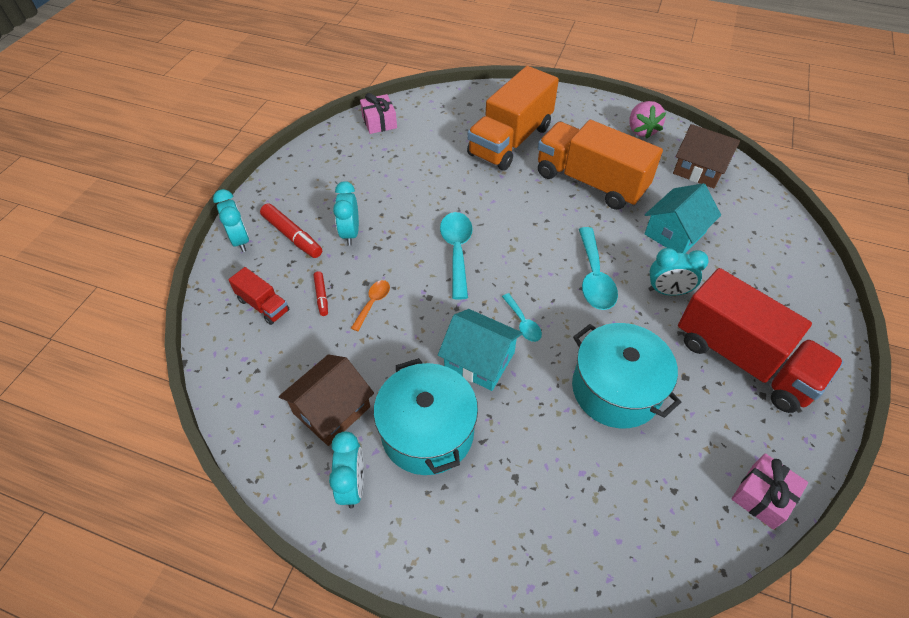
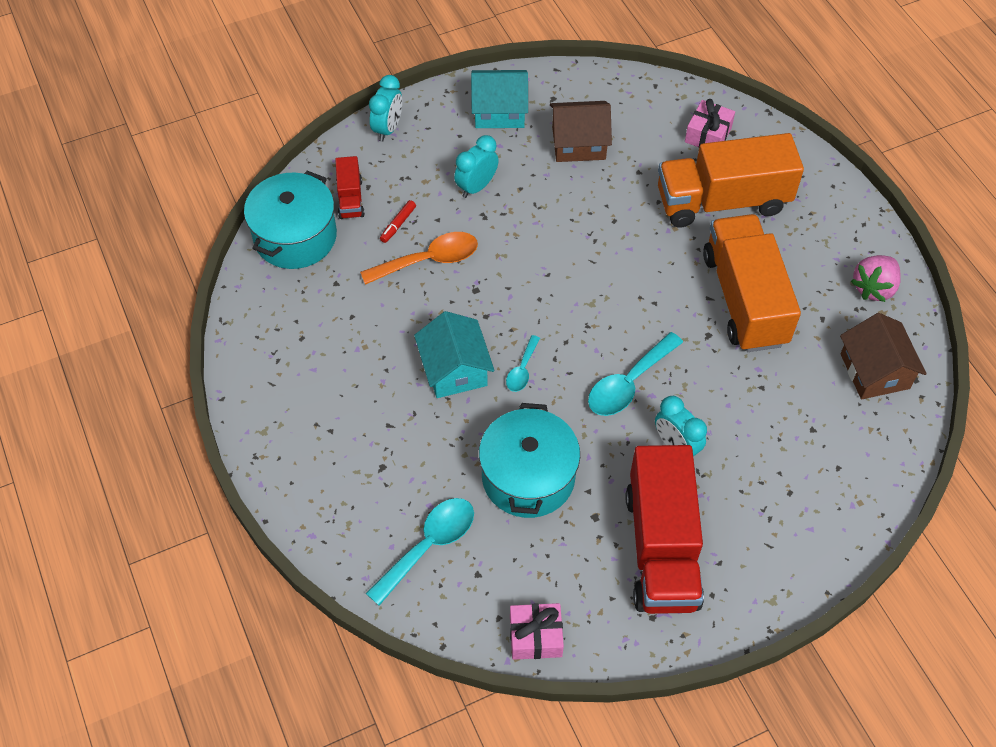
camera: 45 degrees right, 5 degrees up
(292, 236) = (430, 154): red marker -> none
(332, 410) = (316, 317): brown house -> brown house (579, 143)
(352, 485) = (276, 378): turquoise clock -> none
(373, 303) = (428, 260): orange spoon -> orange spoon, size x1.80
(379, 122) = (622, 92): pink gift -> pink gift (708, 135)
(427, 432) = (360, 386): turquoise pot -> turquoise pot (295, 237)
(457, 251) = (543, 269): turquoise spoon -> turquoise spoon (429, 546)
(675, 233) = (757, 407): turquoise house -> turquoise house (499, 111)

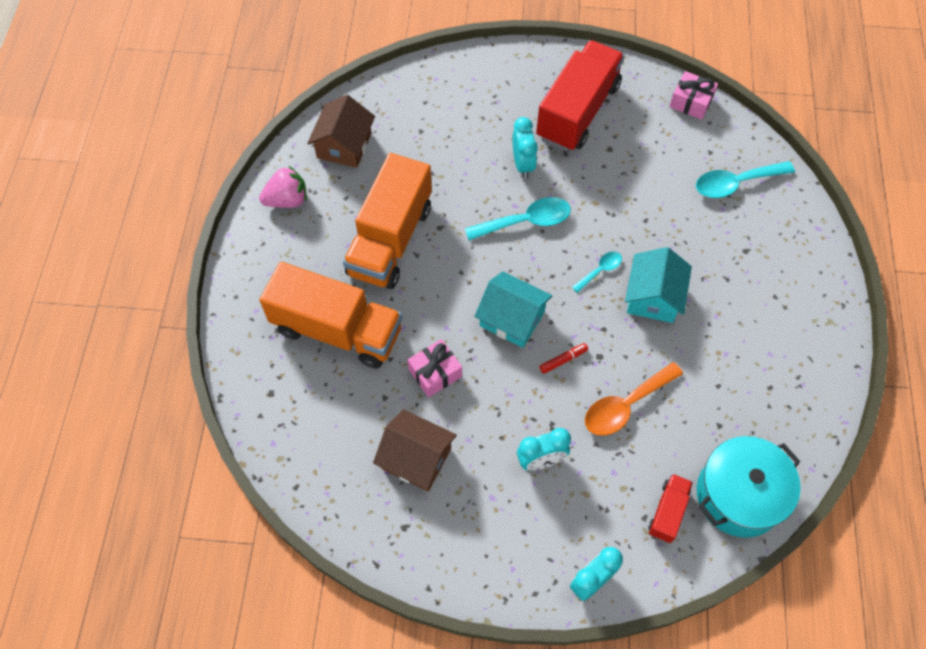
camera: 150 degrees left, 5 degrees up
(398, 224) = (635, 458): red marker -> red marker (563, 360)
(428, 260) = (625, 405): orange spoon -> orange spoon turned 45 degrees counterclockwise
(499, 111) = (467, 541): turquoise house -> turquoise house (512, 318)
(528, 477) = (641, 194): turquoise pot -> none
(708, 135) = (294, 403): pink gift -> pink gift (435, 373)

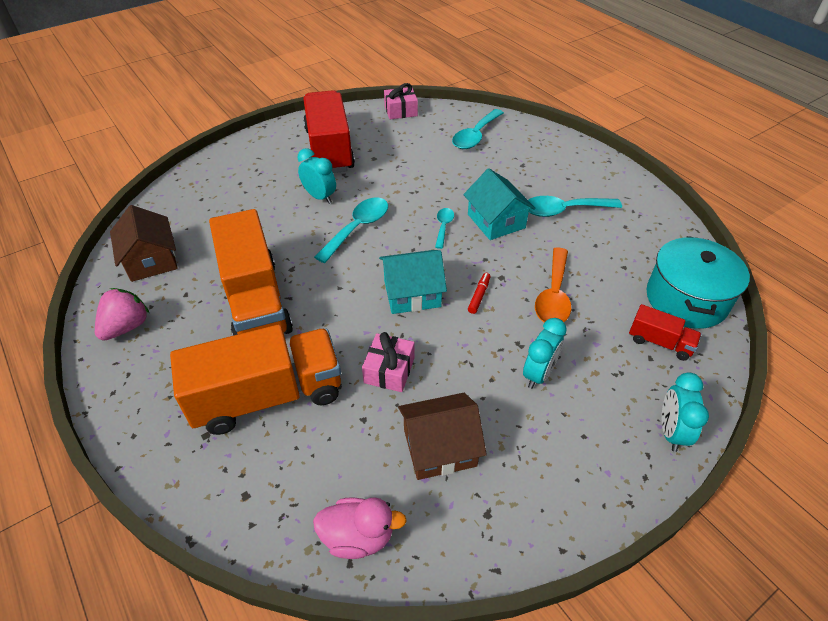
camera: 40 degrees left, 15 degrees down
(314, 475) = (358, 536): none -> pink duck
(668, 512) = (660, 342): red truck -> red truck turned 135 degrees clockwise
(730, 329) = (564, 210): none -> turquoise spoon

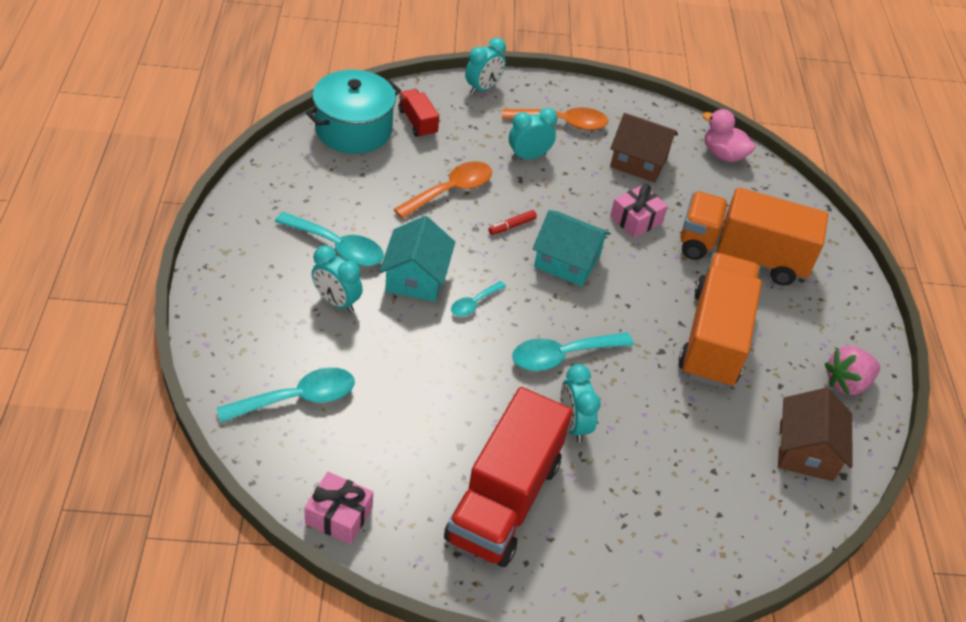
camera: 150 degrees left, 0 degrees up
(519, 183) = (336, 302): none -> turquoise clock
(556, 444) = (562, 123): none -> orange spoon

